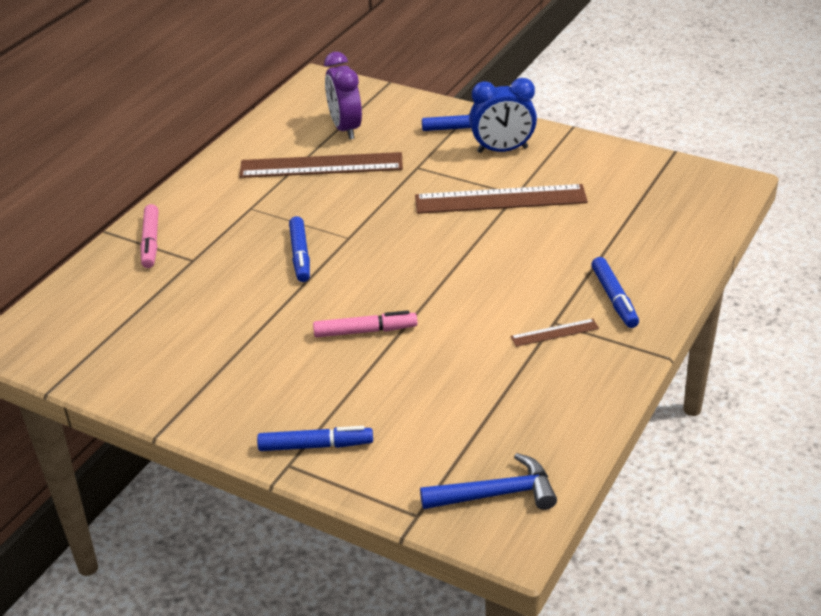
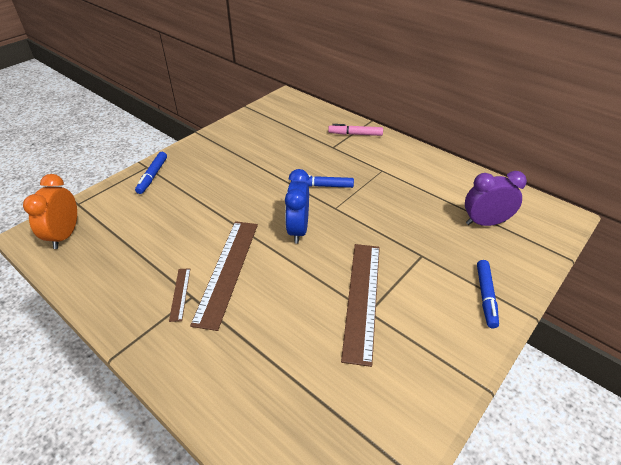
camera: 100 degrees right, 5 degrees up
(321, 166) = (430, 205): brown ruler -> brown ruler (227, 270)
(365, 331) = (233, 203): pink marker -> none
(497, 494) = (65, 235): blue hammer -> orange clock
(502, 150) = (444, 317): blue clock -> blue clock (298, 230)
(614, 298) = (198, 343): blue marker -> none

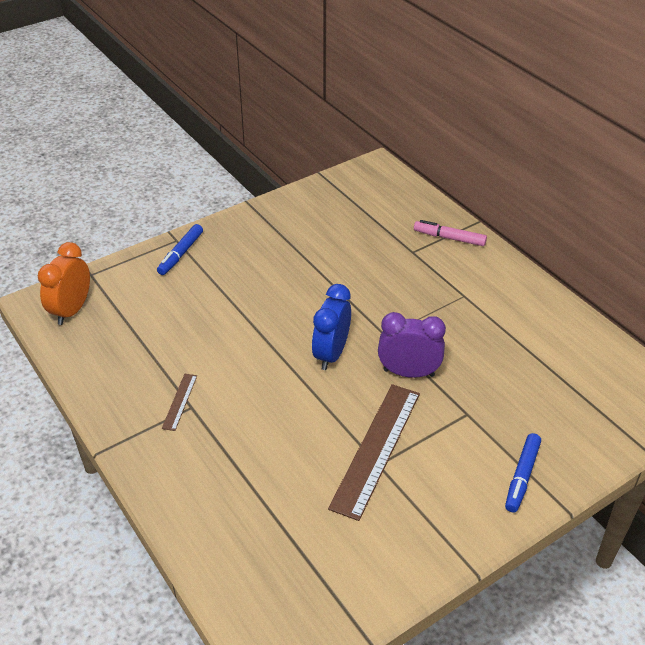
camera: 15 degrees right, 0 degrees up
(227, 270) = (236, 386): brown ruler -> none
(322, 186) = (380, 303): blue marker -> none
(485, 222) = (566, 389): purple clock -> purple clock (408, 373)

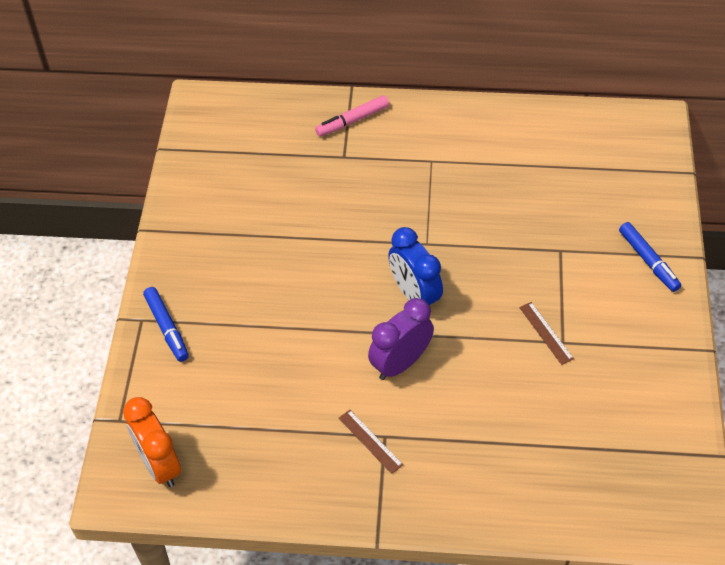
camera: 50 degrees left, 10 degrees up
(376, 449) = (546, 333): brown ruler -> brown ruler, size x0.45
(408, 373) = (484, 257): purple clock -> purple clock (400, 363)

